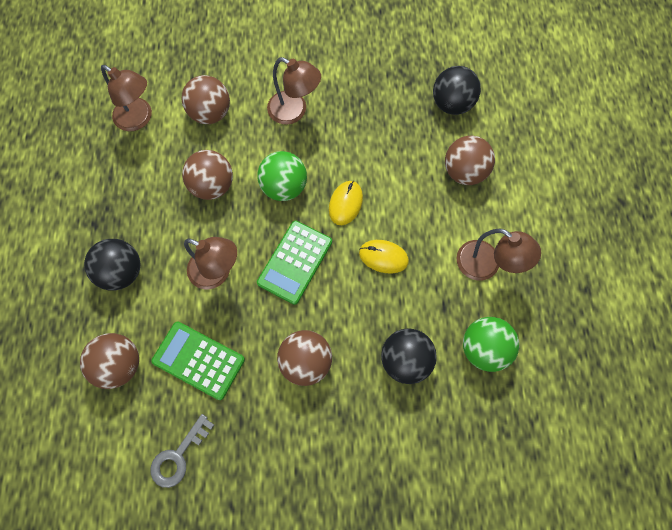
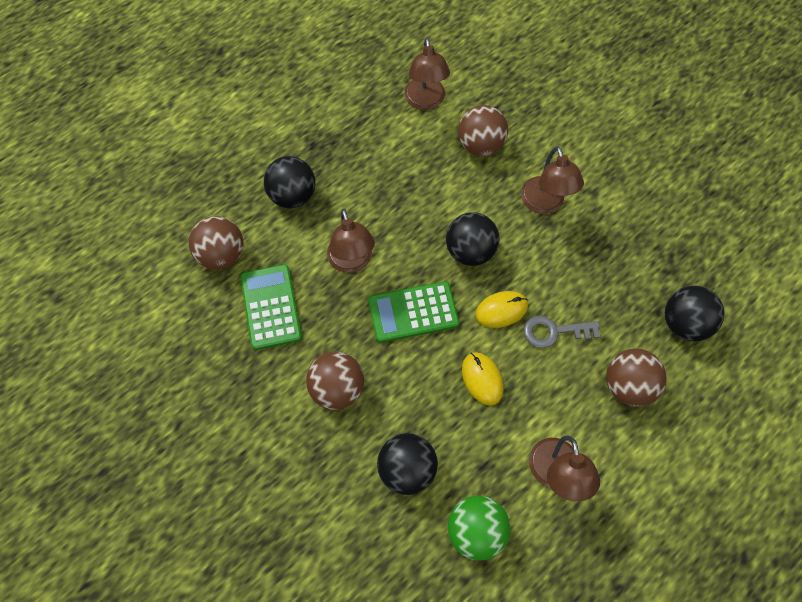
camera: 50 degrees right, 5 degrees down
(178, 456) = (186, 354): grey key -> grey key (554, 331)
(212, 186) = (420, 198): brown ball -> none
(284, 187) = (470, 251): green ball -> black ball

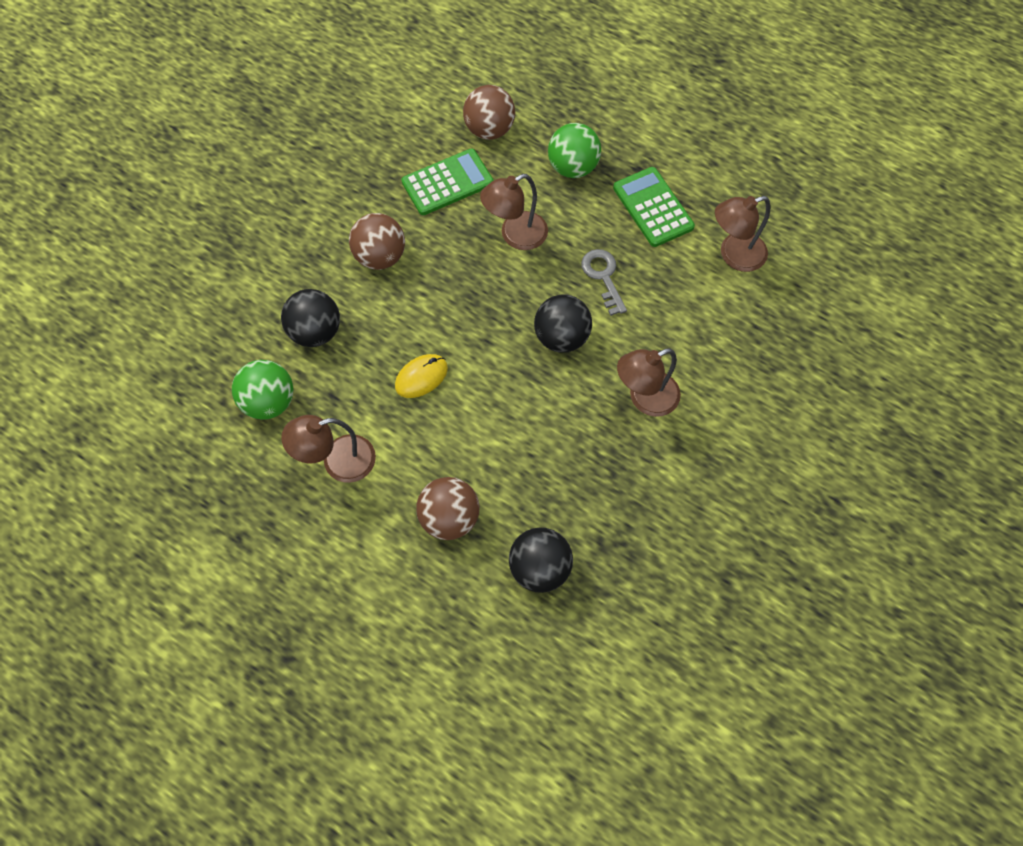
camera: 75 degrees right, 0 degrees up
(293, 195) = (572, 167): black ball -> green ball
(413, 312) = (476, 301): green calculator -> green calculator (653, 207)
(480, 145) = (697, 320): brown ball -> none
(501, 310) = (502, 380): yellow mouse -> none
(554, 331) = (491, 435): grey key -> grey key (603, 277)

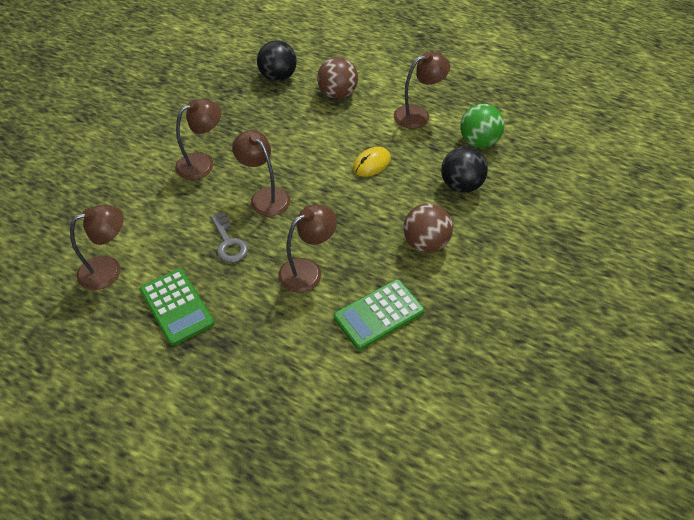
camera: 175 degrees right, 15 degrees down
(489, 130) = (344, 376): brown ball -> none
(561, 337) = (265, 196): black ball -> brown lamp
(572, 167) = (254, 341): green ball -> none

